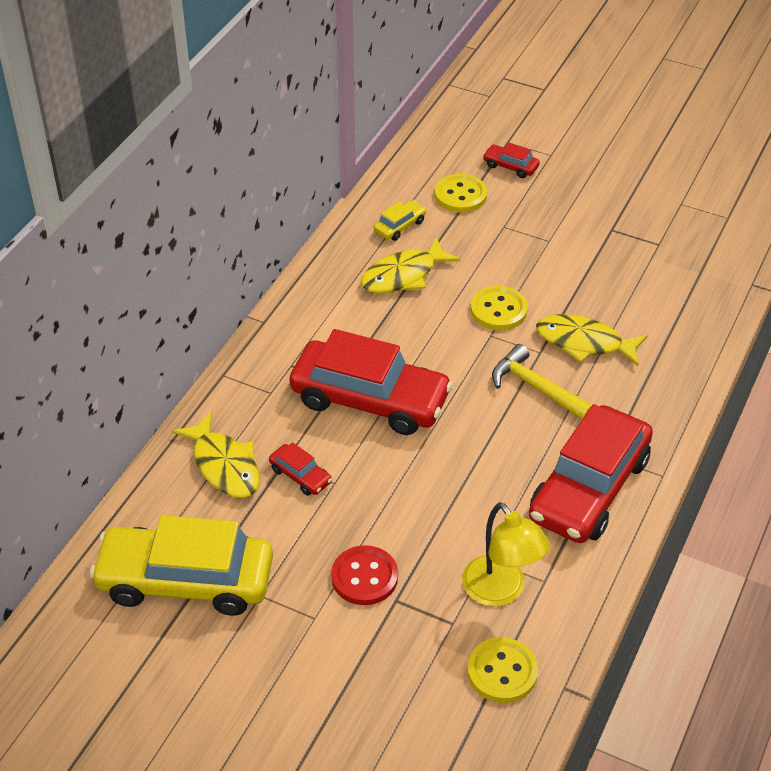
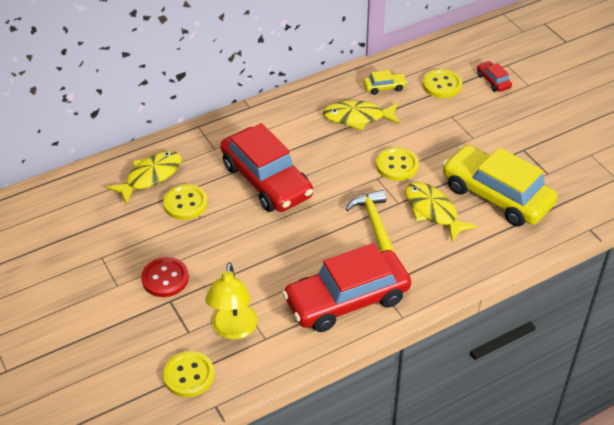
camera: 35 degrees right, 0 degrees up
(186, 580) = (71, 228): yellow car -> yellow car (496, 195)
(224, 465) = (150, 176): yellow fish -> yellow fish turned 135 degrees counterclockwise
(300, 475) = (185, 203): red car -> yellow button

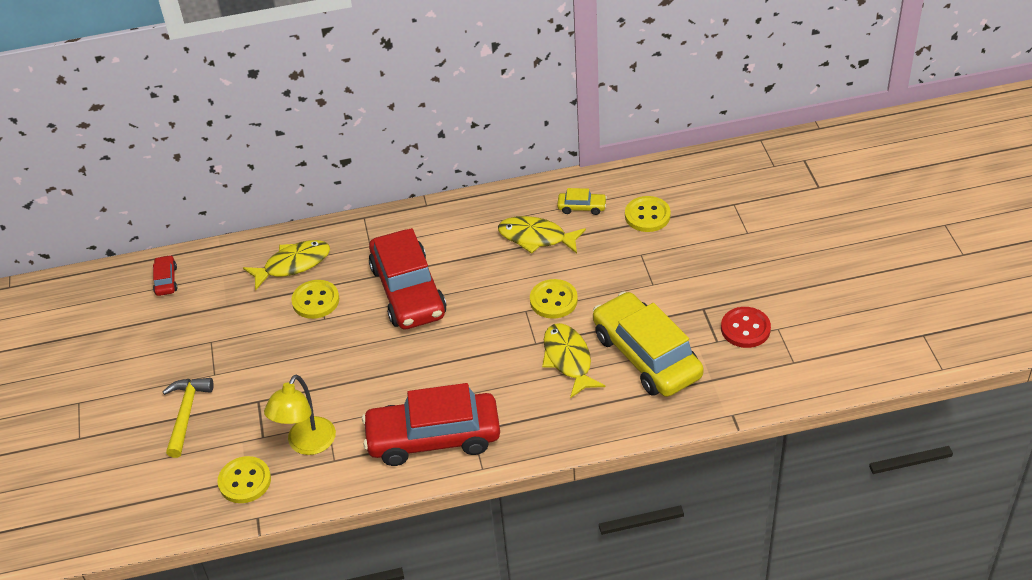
camera: 20 degrees right, 0 degrees up
(165, 278) = (263, 377): red button -> red button (745, 329)
(374, 223) = (499, 360): yellow hammer -> yellow hammer (186, 414)
(493, 81) = (708, 221): red car -> red car (166, 280)

